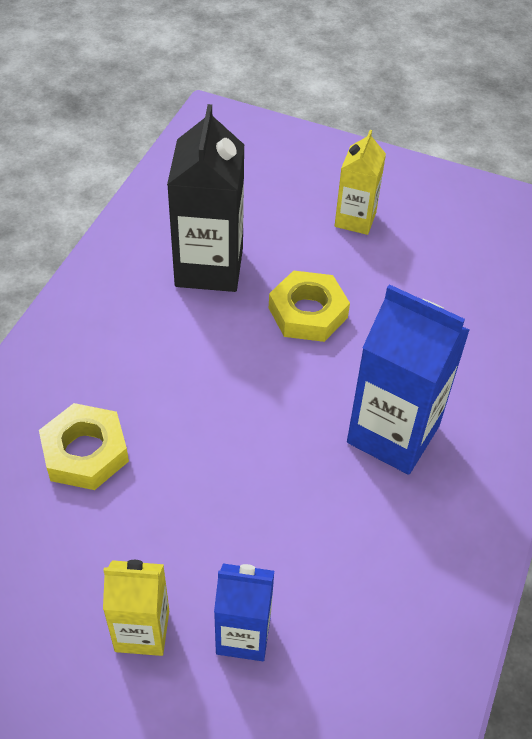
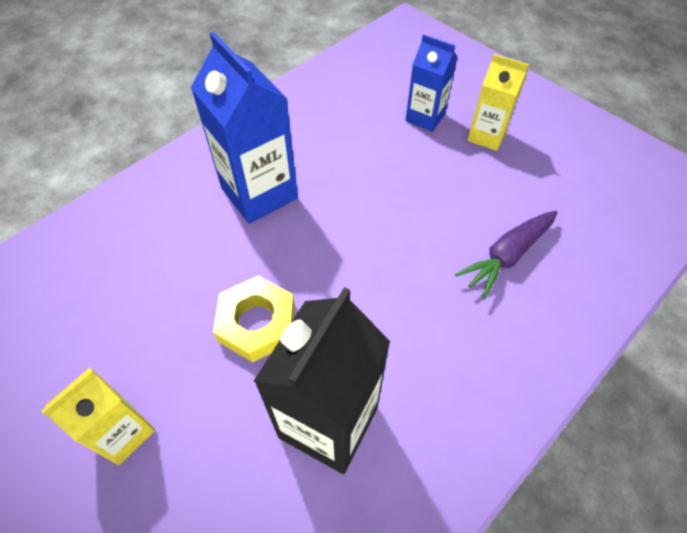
camera: 155 degrees left, 5 degrees up
(85, 452) = (507, 256): yellow nut -> purple carrot

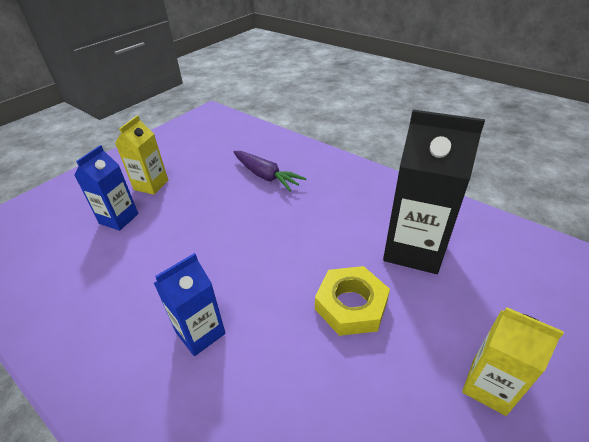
camera: 95 degrees left, 15 degrees down
(259, 193) = (200, 333): blue carton -> blue carton, size x0.59

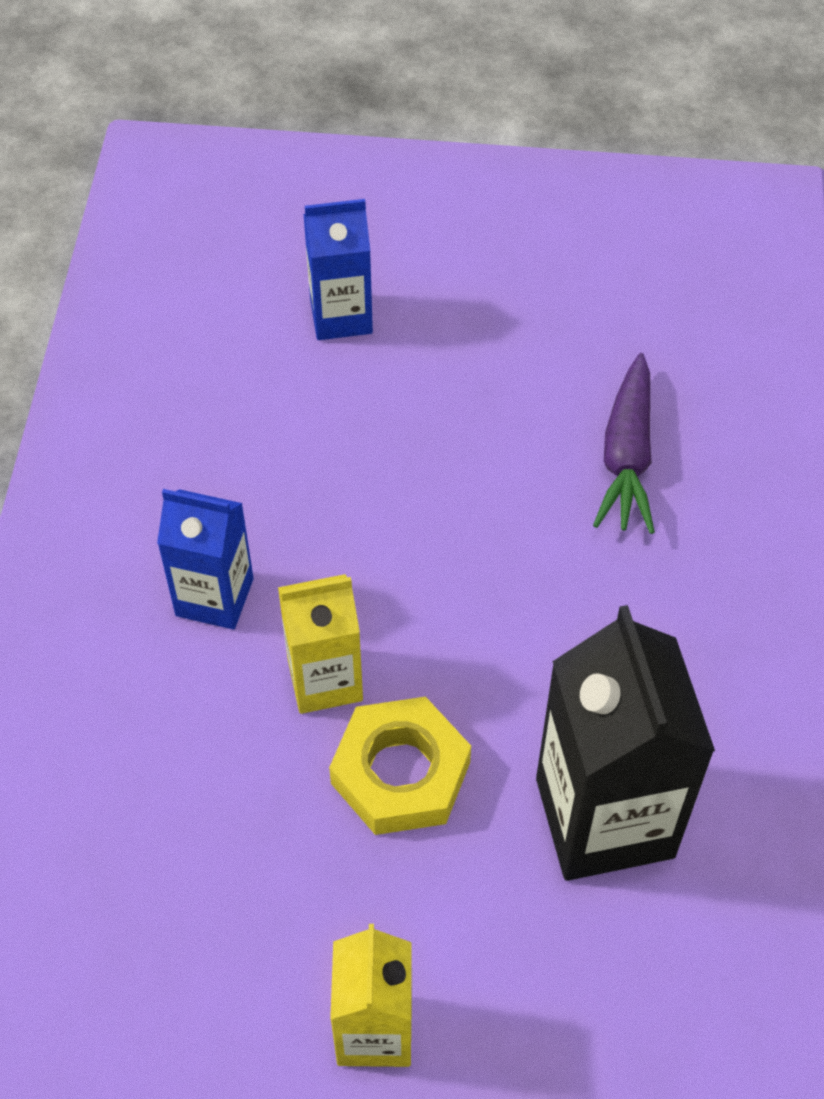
camera: 55 degrees right, 15 degrees up
(151, 185) = (453, 292): yellow carton -> yellow carton (325, 680)

